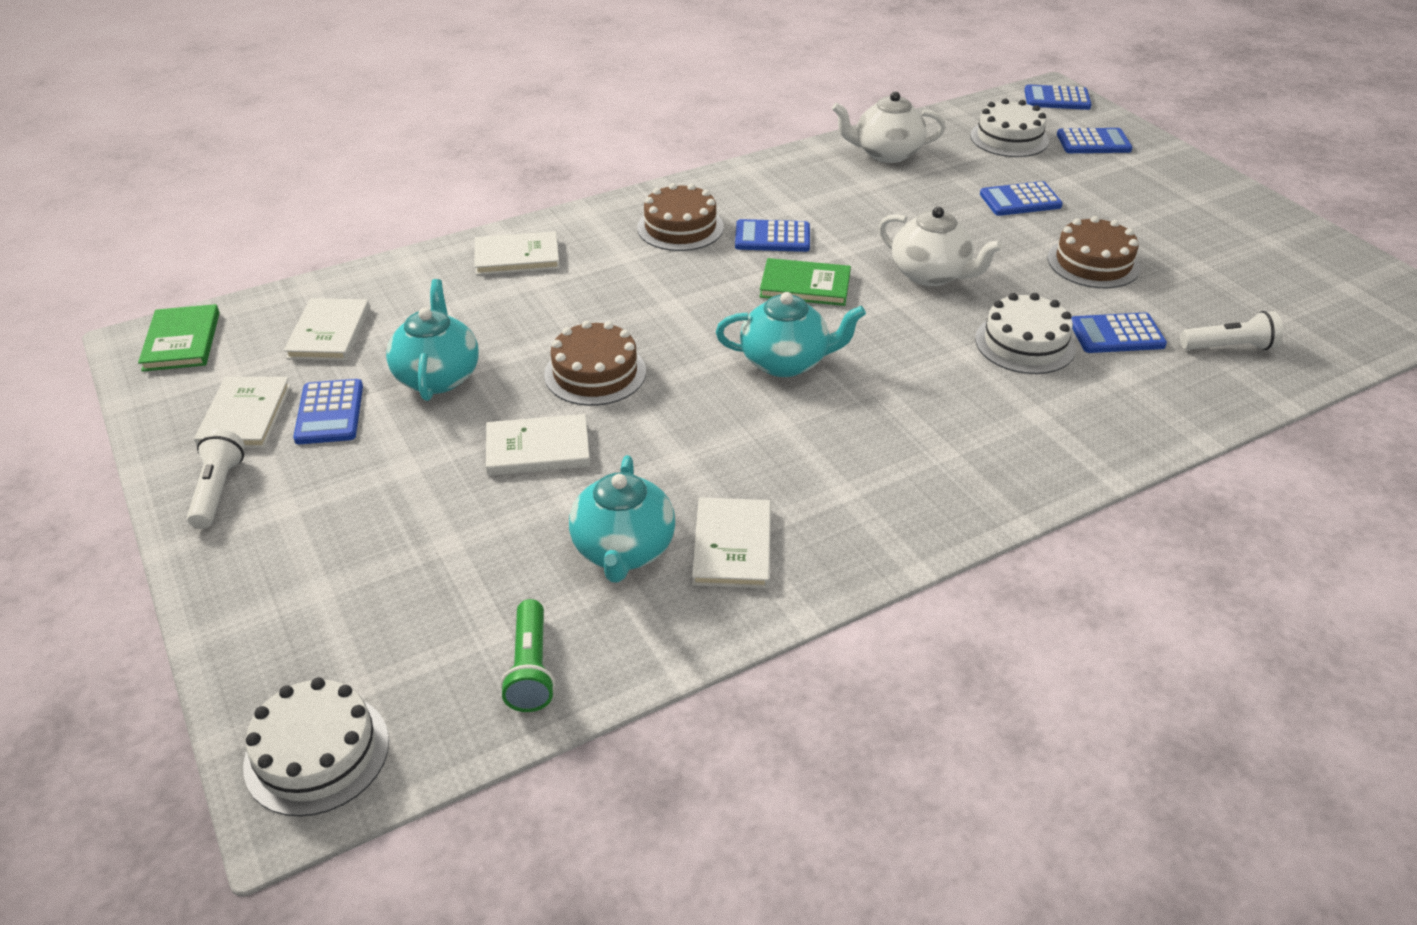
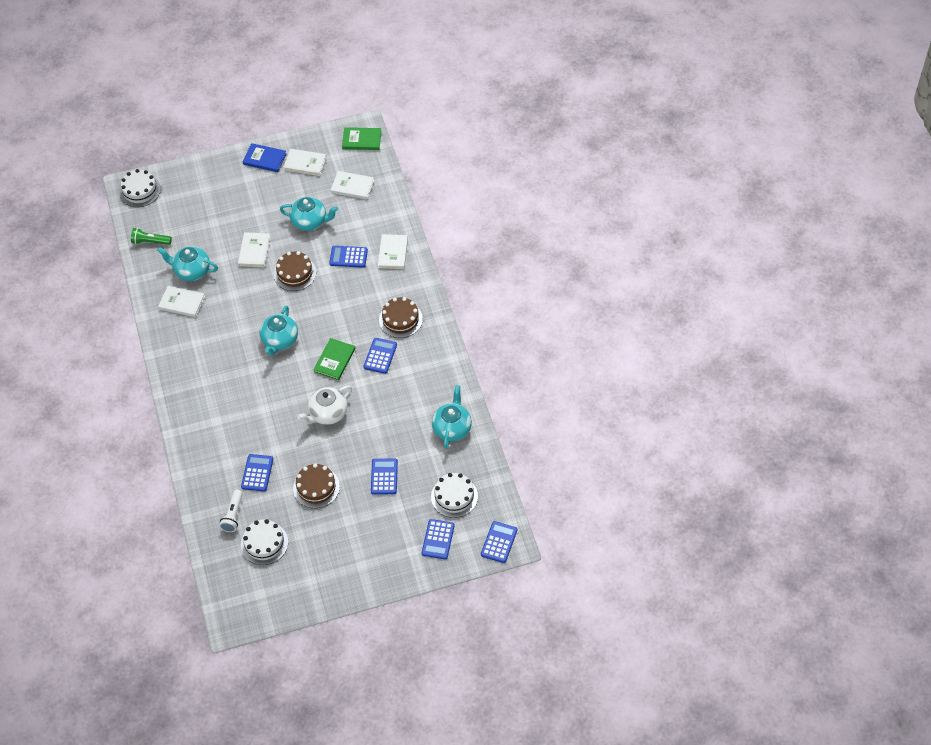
camera: 105 degrees right, 15 degrees up
(218, 490) = (264, 159): white flashlight -> blue book
(329, 413) = (298, 188): blue calculator -> blue calculator (348, 257)
(886, 153) = (452, 428): white teapot -> turquoise teapot
(1025, 343) = (263, 434): white cake -> white cake (264, 543)

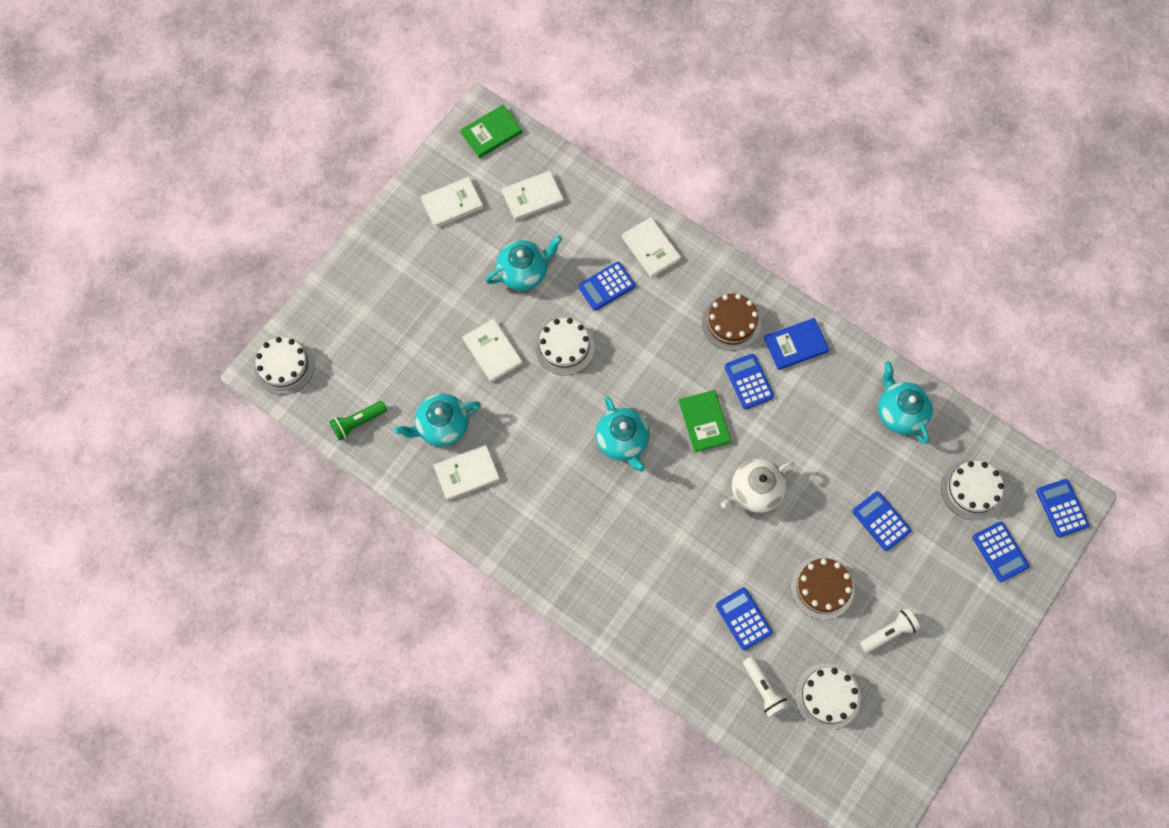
camera: 40 degrees left, 15 degrees up
(264, 159) = (399, 228): blue book -> blue book (795, 345)
(295, 273) = (564, 347): brown cake -> white cake
(328, 413) = (755, 491): white teapot -> white teapot turned 45 degrees clockwise
(331, 535) = (888, 632): none -> white flashlight

